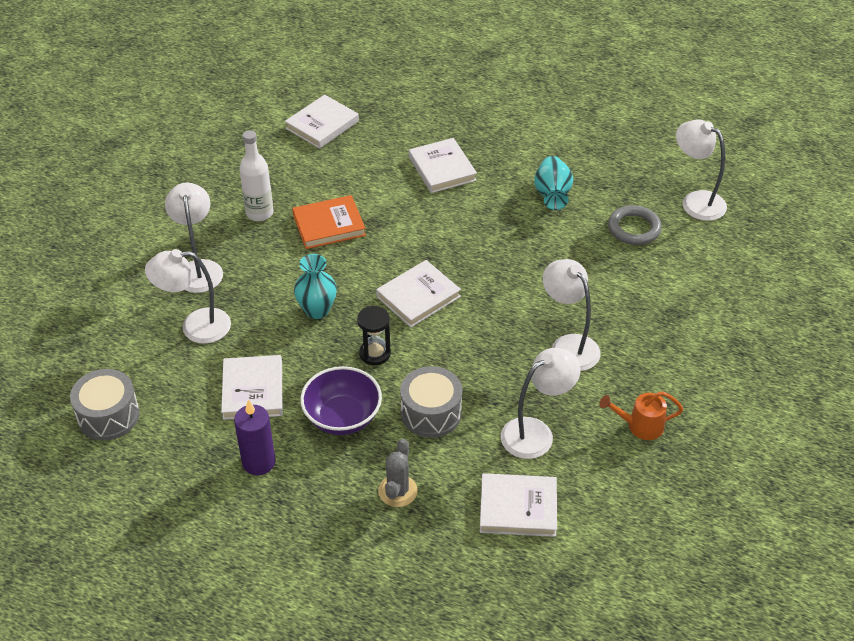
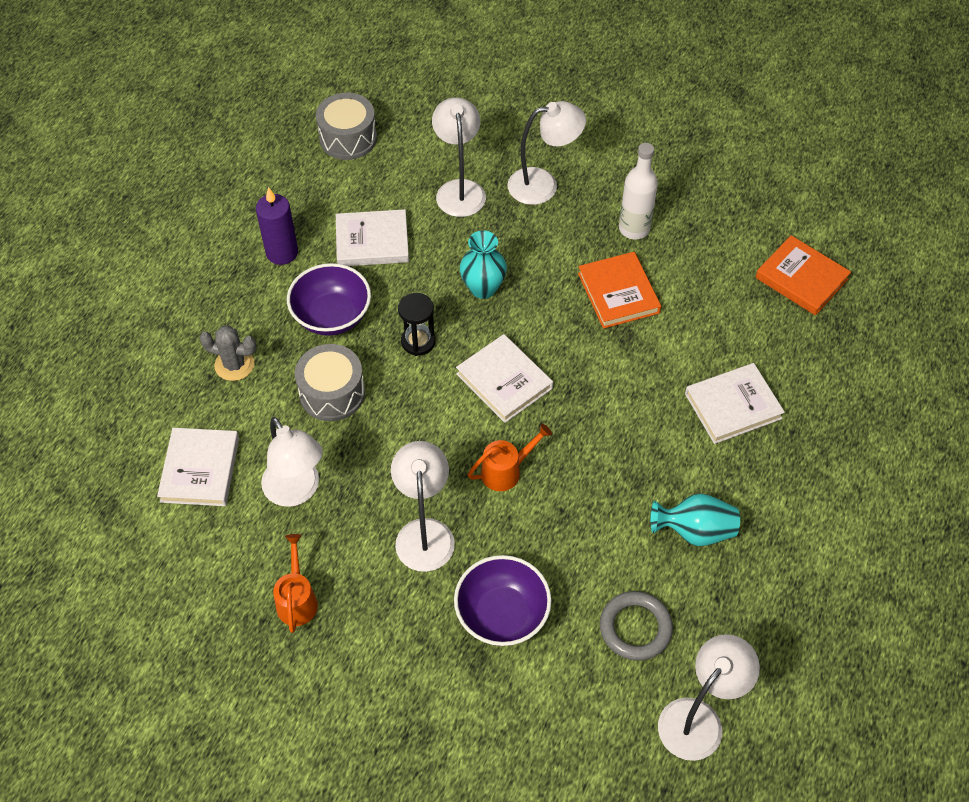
camera: 90 degrees right, 10 degrees up
(322, 125) = (801, 278): white book -> orange book
(507, 296) = (506, 471): none -> orange watering can
(568, 345) = (424, 532): white lamp -> white lamp turned 60 degrees counterclockwise
(634, 299) = (502, 614): none -> purple bowl

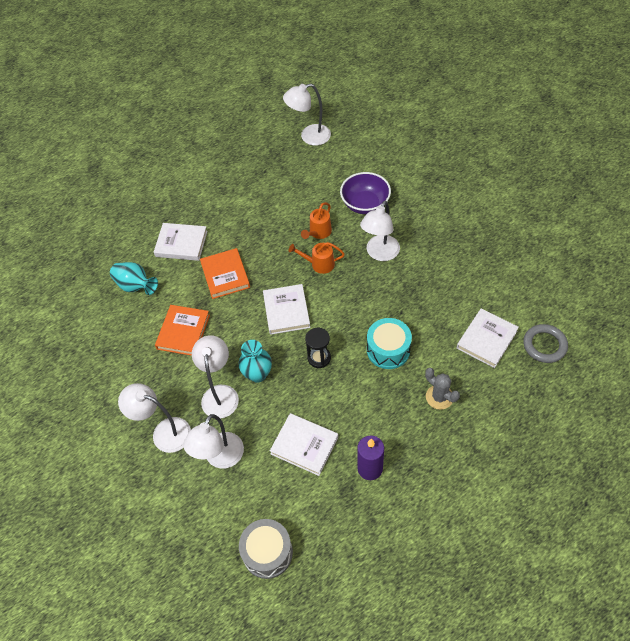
camera: 145 degrees left, 0 degrees up
(297, 491) = (436, 303): white lamp -> white lamp (220, 394)
(297, 599) = (460, 251): orange watering can -> orange watering can (318, 233)
(332, 316) = (361, 401): purple bowl -> none
(332, 393) = (388, 350): grey drum -> turquoise drum
(634, 229) = (138, 369): white bottle -> none
(635, 628) = (309, 175): grey ring -> grey ring (544, 345)
(694, 531) = (251, 199): turquoise vase -> turquoise vase (135, 286)
(801, 278) = (80, 291): orange book -> orange book (225, 275)

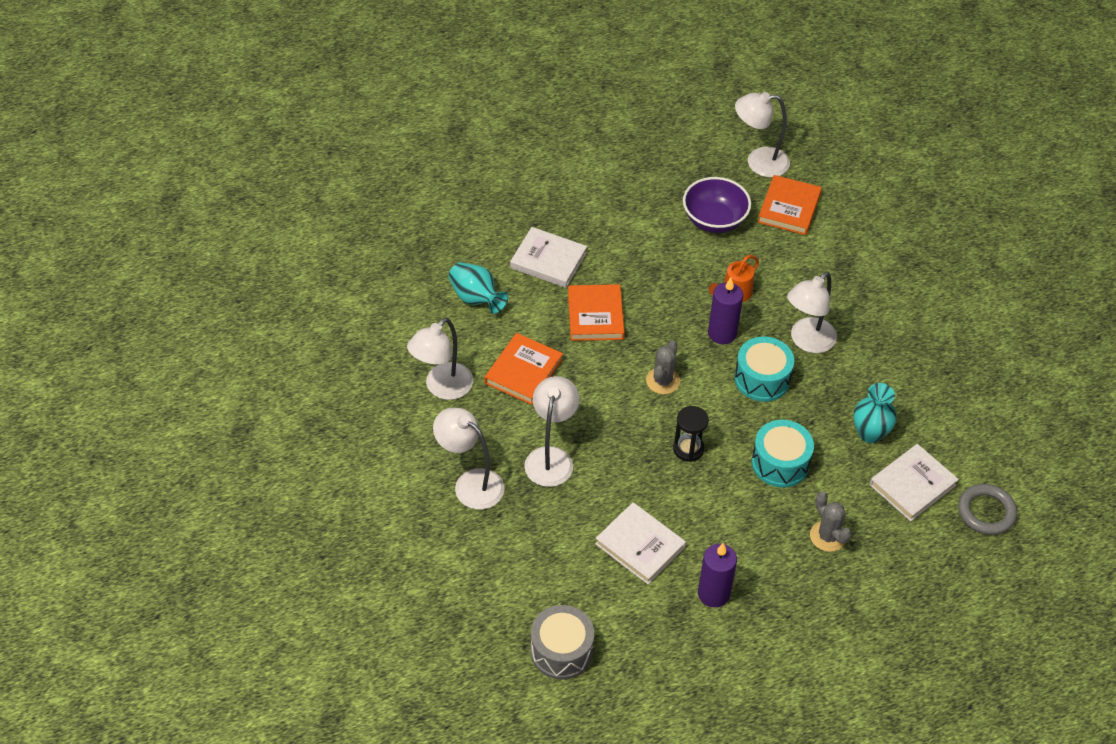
camera: 10 degrees right, 5 degrees down
(220, 458) = (532, 532): white lamp -> white lamp (442, 388)
(257, 374) = (604, 447): turquoise vase -> turquoise vase (870, 433)
(286, 311) = (663, 381): white book -> grey cactus
(319, 264) = (722, 333): orange watering can -> purple candle
(339, 162) = (789, 208): none -> orange book
(356, 290) = (762, 379): none -> turquoise drum
(365, 204) = (807, 272): purple bowl -> purple bowl (714, 220)

